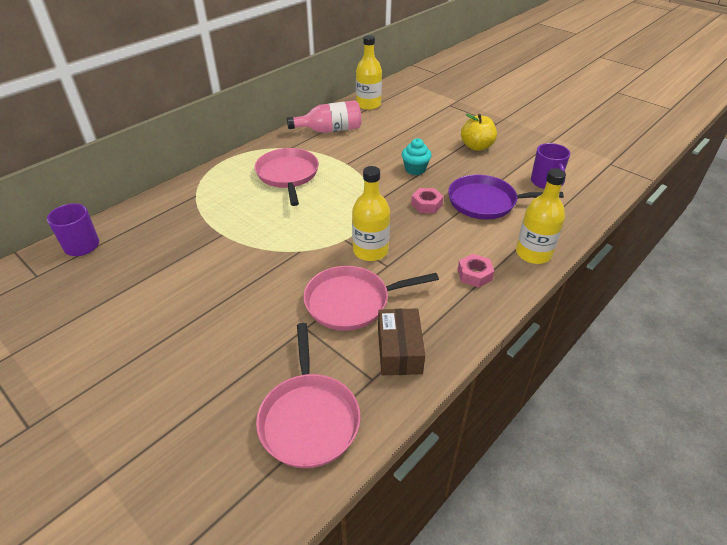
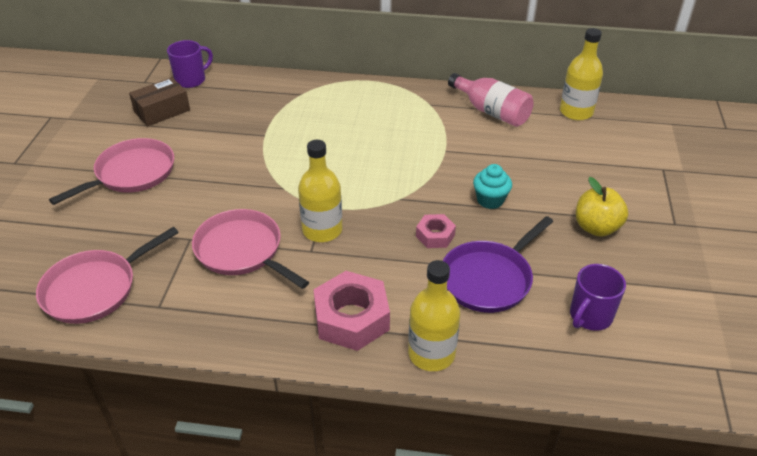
camera: 55 degrees right, 0 degrees up
(288, 175) = (384, 125): pink pan -> pink pan (132, 173)
(399, 350) = (203, 308): brown box -> brown box (162, 111)
(474, 274) = (351, 318): pink nut -> pink nut, size x1.84
(485, 202) = (489, 279): purple pan -> purple pan turned 105 degrees counterclockwise

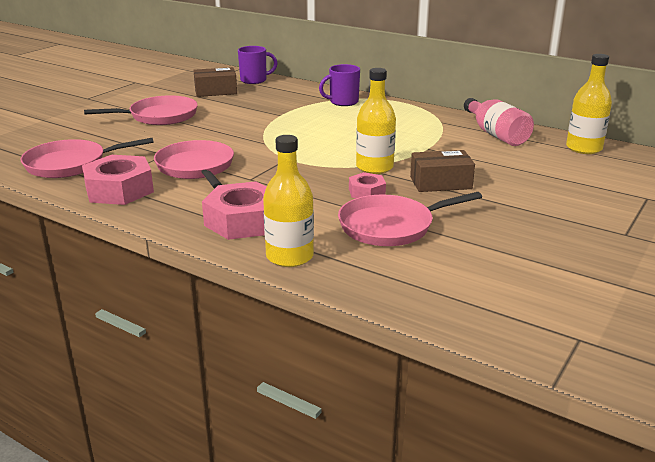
camera: 25 degrees right, 15 degrees down
(187, 313) = (119, 190): none -> pink nut
(322, 230) = (272, 170): yellow bottle -> yellow bottle (374, 167)
(489, 279) = (390, 226): purple pan -> pink pan
(490, 200) = (440, 183): turquoise cupcake -> brown box
(590, 316) = (469, 271): purple mug -> purple mug (343, 102)
(596, 227) = (533, 219): yellow apple -> none

